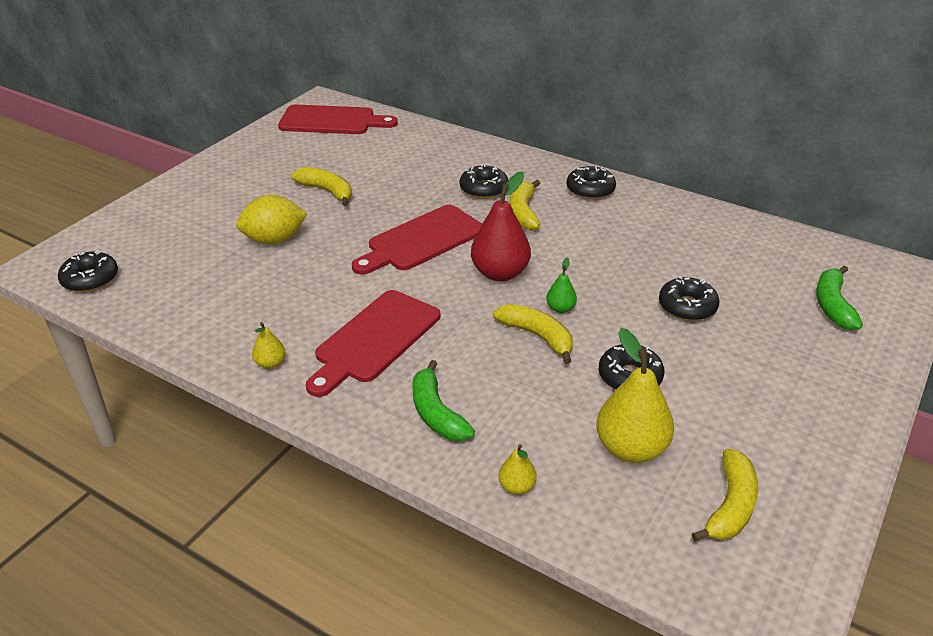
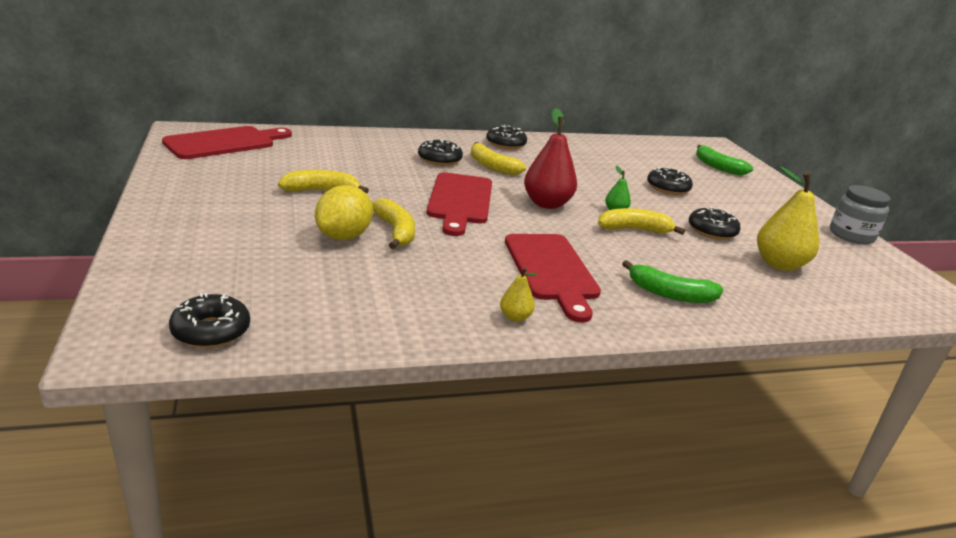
camera: 50 degrees left, 10 degrees down
(517, 487) = (778, 309): yellow pear -> none
(730, 506) = (856, 269): yellow banana -> yellow banana (396, 231)
(834, 471) = (851, 235): none -> grey jar

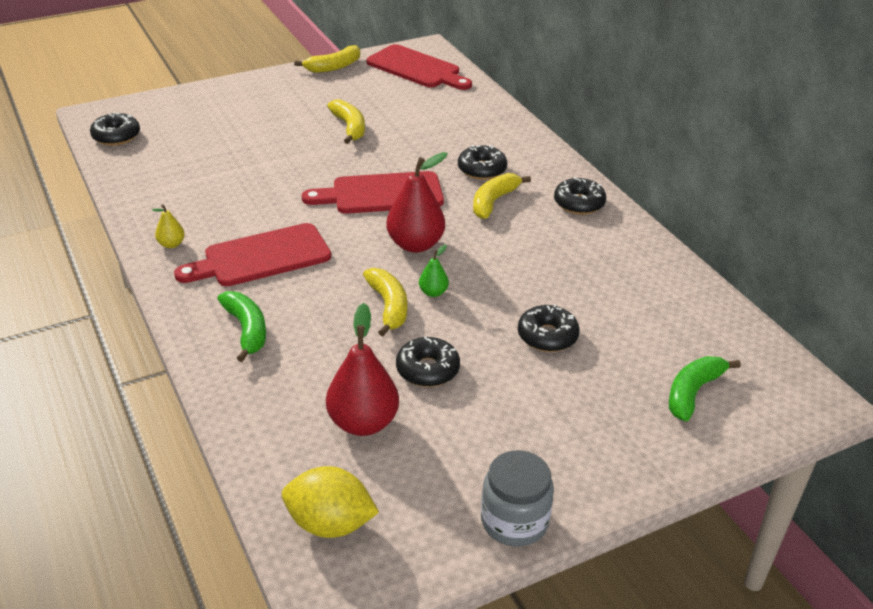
camera: 80 degrees right, 10 degrees up
(344, 236) = (269, 152): yellow lemon -> yellow lemon (330, 524)
(396, 231) = (292, 172): yellow banana -> yellow banana (334, 67)
(670, 294) = (247, 330): green banana -> green banana turned 150 degrees clockwise
(779, 264) = (363, 423): yellow pear -> red pear

